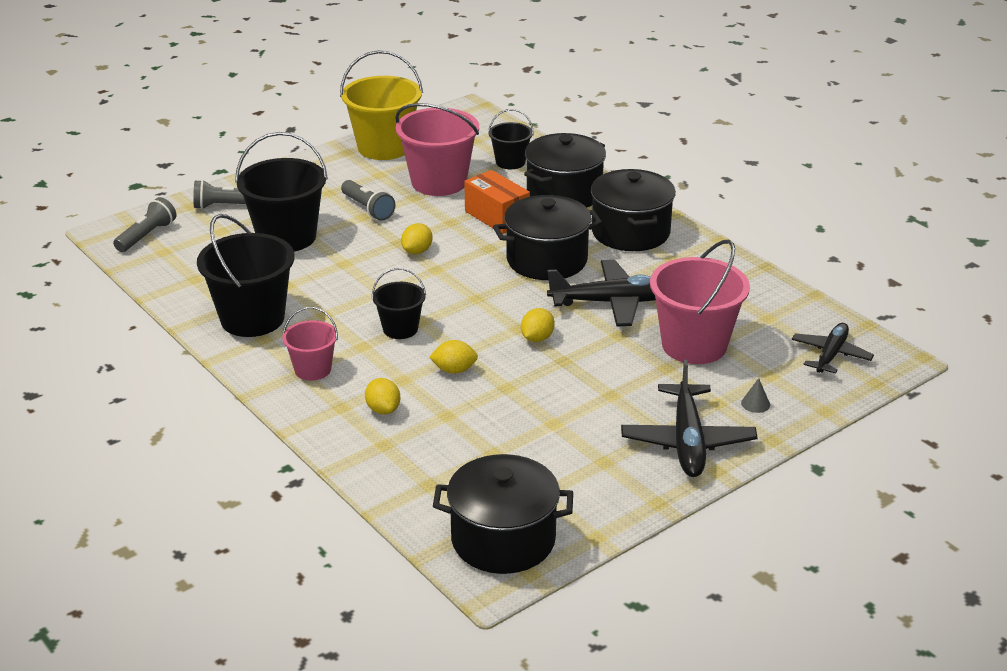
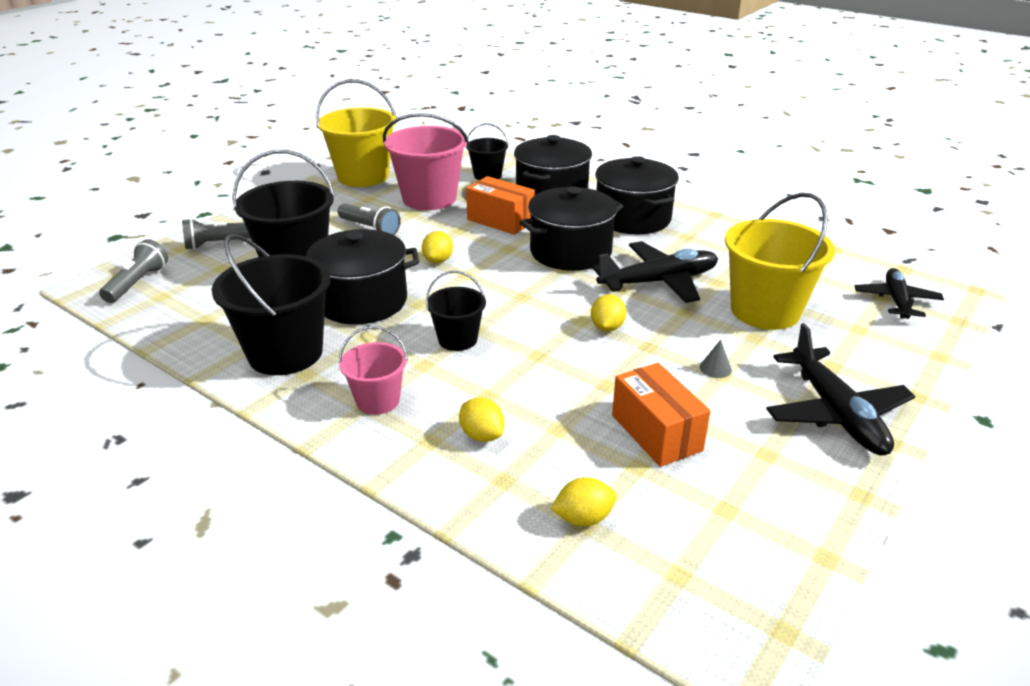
camera: 15 degrees left, 0 degrees up
(454, 370) = (539, 375): yellow lemon -> yellow lemon (583, 518)
(503, 539) = (720, 586): black pot -> black pot (362, 301)
(524, 431) = (656, 432): none -> orange box
(694, 345) = (765, 311): pink bucket -> yellow bucket
(755, 403) = (869, 360): grey cone -> grey cone (715, 368)

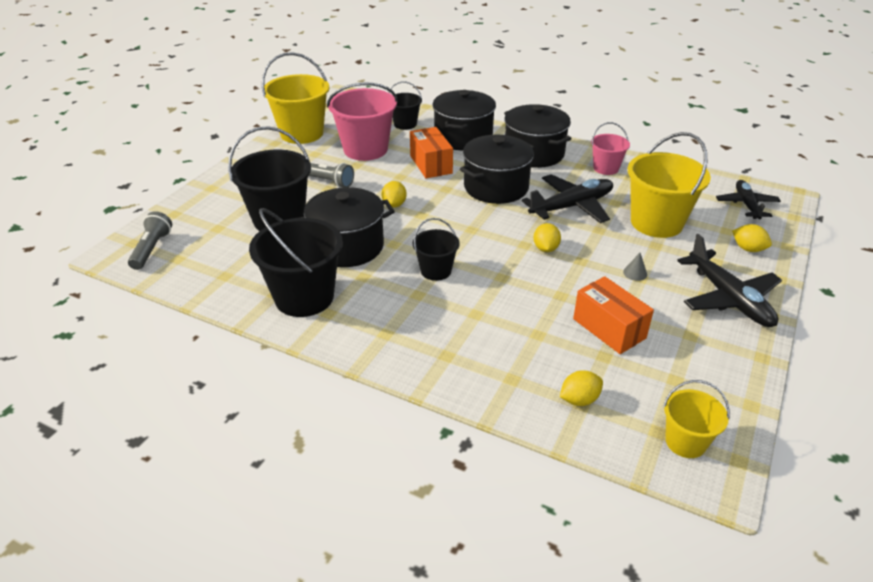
camera: 10 degrees left, 5 degrees up
(220, 244) = (206, 207): grey flashlight -> none
(378, 400) = (394, 328): pink bucket -> pink bucket (606, 168)
(482, 435) = (483, 346): yellow lemon -> yellow lemon (748, 249)
(500, 220) = (431, 164): orange box -> orange box turned 45 degrees clockwise
(713, 594) = (685, 442): none -> yellow bucket

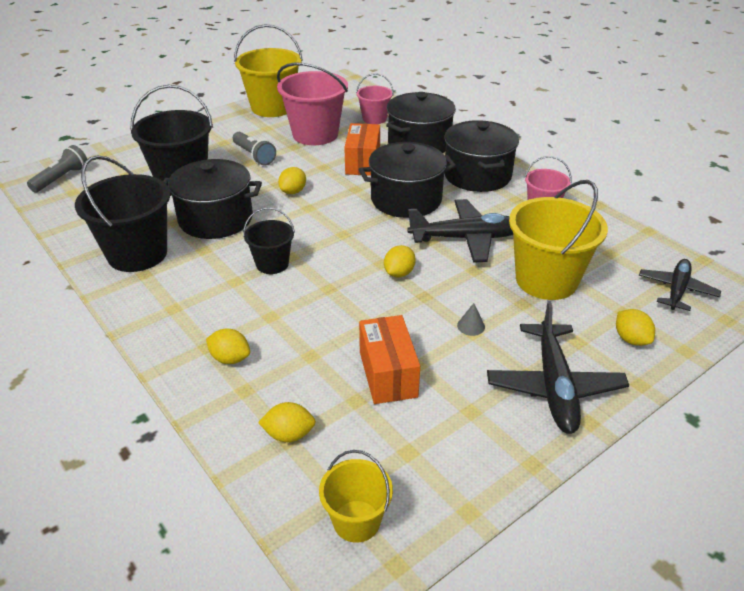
camera: 25 degrees right, 0 degrees up
(405, 124) = (374, 119): black bucket -> pink bucket
(476, 358) = (230, 358): none -> yellow lemon

